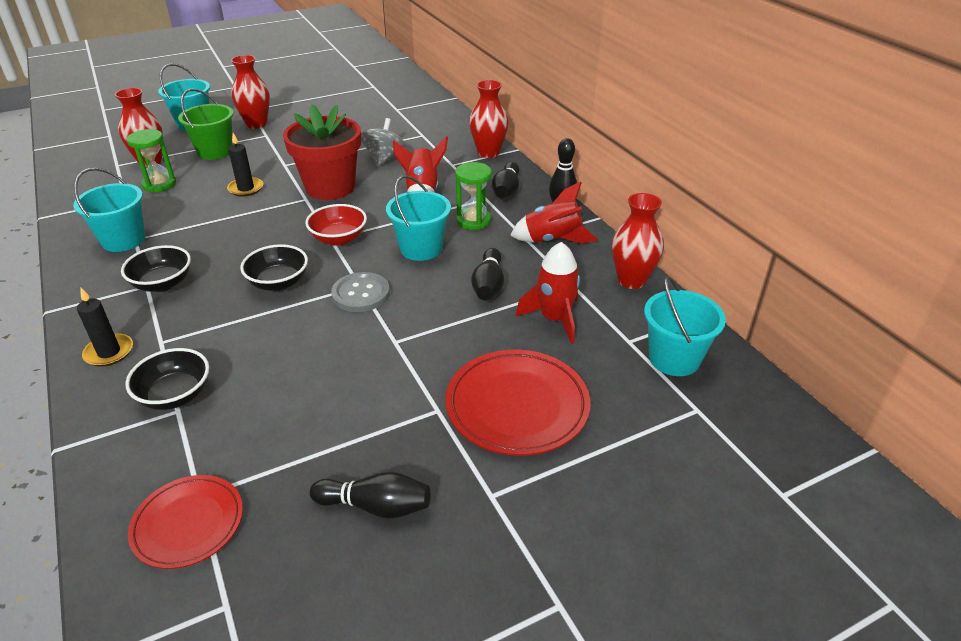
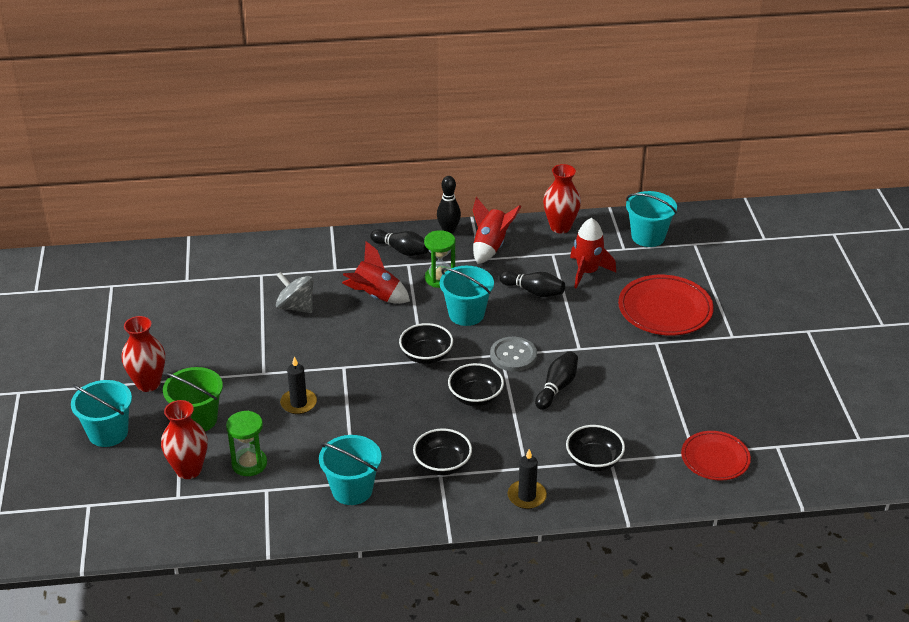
camera: 70 degrees left, 0 degrees up
(330, 187) = (331, 349): red flower pot -> none
(339, 239) = (426, 356): red bowl -> black bowl
(376, 506) = (726, 381): black bowling pin -> black bowling pin (557, 387)
(488, 153) = (327, 244): red vase -> none

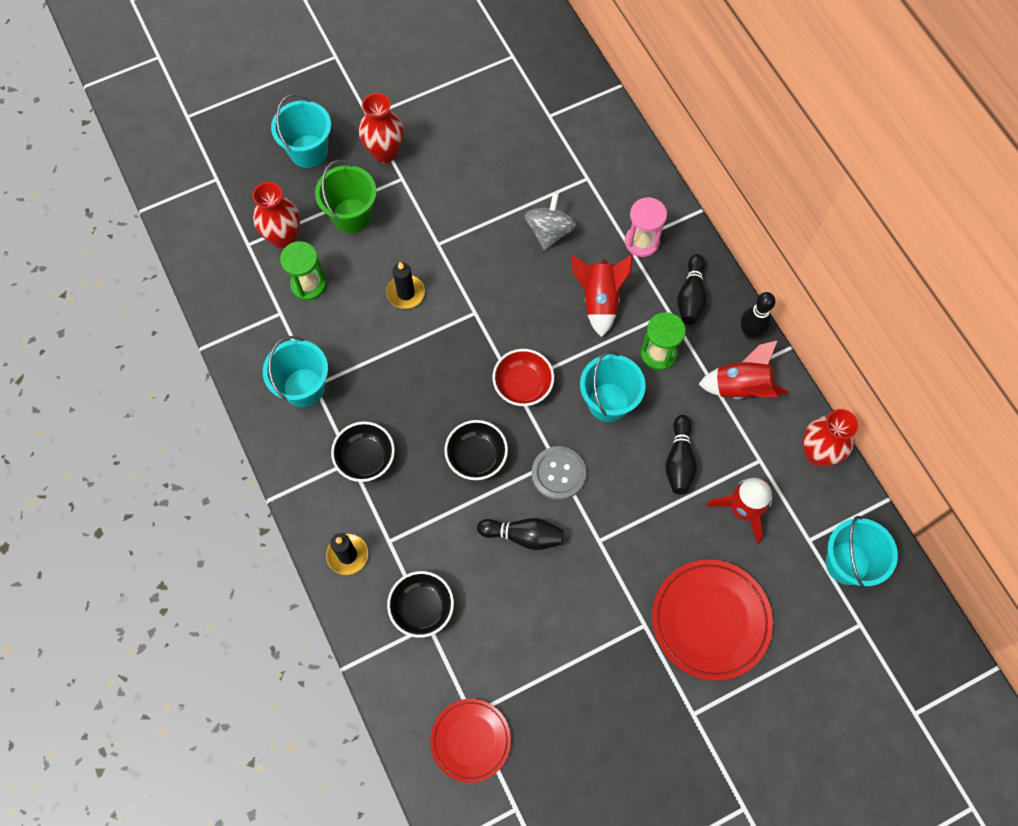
camera: 70 degrees right, 30 degrees up
(338, 262) = (642, 242): none -> pink hourglass
(426, 356) = (523, 385): black bowl -> red bowl

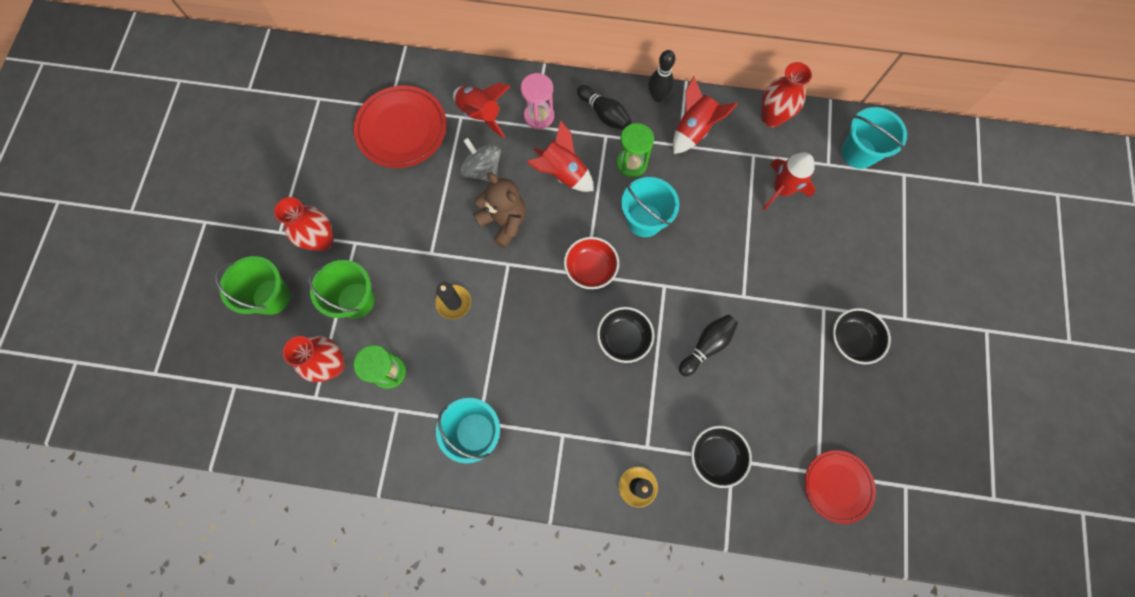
camera: 55 degrees left, 5 degrees up
(308, 151) = (271, 296): turquoise bucket -> green bucket
(365, 458) = (568, 421): black bowl -> black bowl (851, 340)
(512, 282) = (504, 222): none -> brown teddy bear
(558, 473) = (675, 290): grey button -> none
(602, 193) = (480, 115): none -> red rocket
(679, 461) = (720, 204): black bowling pin -> none
(710, 620) = (846, 263): red plate -> red plate (402, 129)

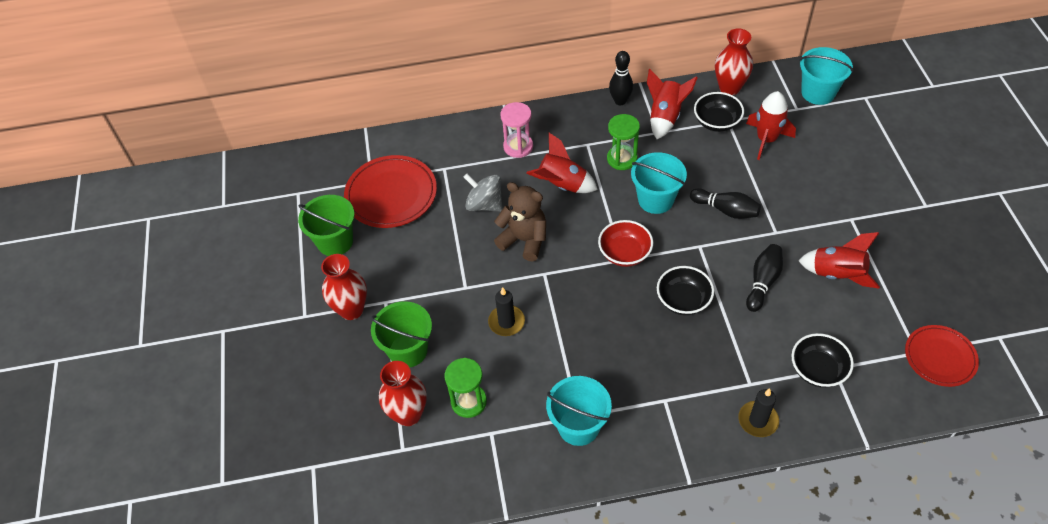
camera: 15 degrees left, 20 degrees down
(271, 296) = (320, 374): green bucket -> green bucket (335, 242)
(480, 115) = (462, 161): red rocket -> red rocket (837, 274)
(604, 114) = (578, 128): black bowling pin -> black bowling pin (726, 210)
(851, 340) = (889, 236): black bowl -> black bowl (716, 122)

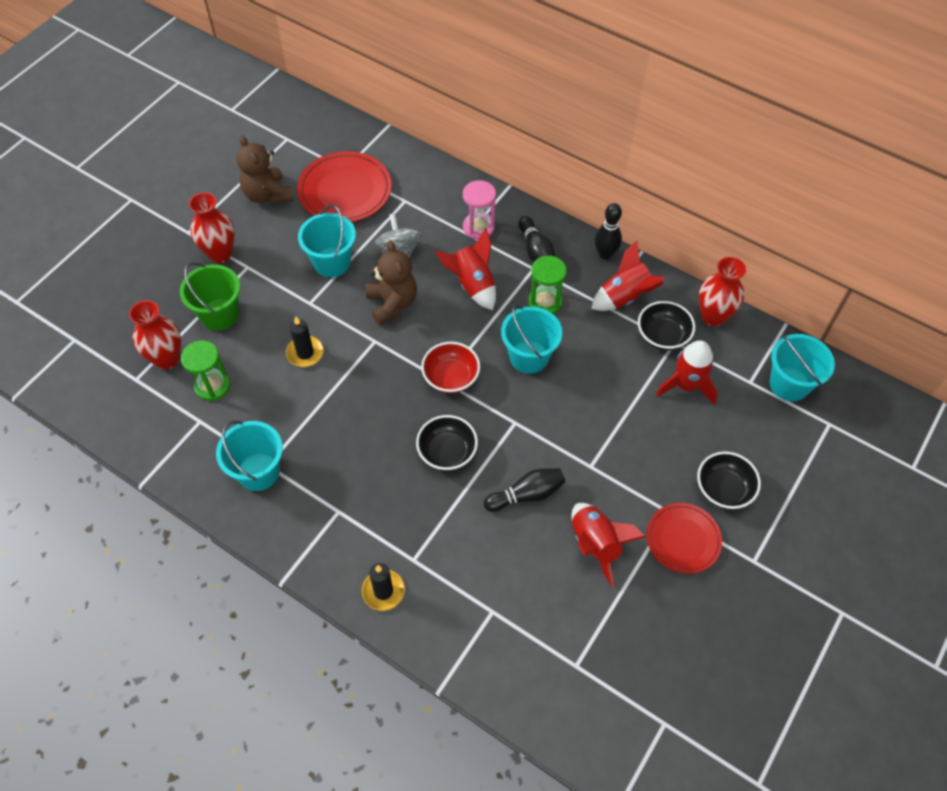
camera: 40 degrees right, 5 degrees up
(335, 242) = (268, 195): green bucket -> brown teddy bear
(445, 248) = (332, 262): none -> turquoise bucket
(726, 210) = (573, 413): black bowling pin -> black bowling pin (536, 251)
(817, 370) = (477, 600): black bowl -> black bowl (723, 489)
(940, 357) = (589, 688): red plate -> red plate (683, 539)

